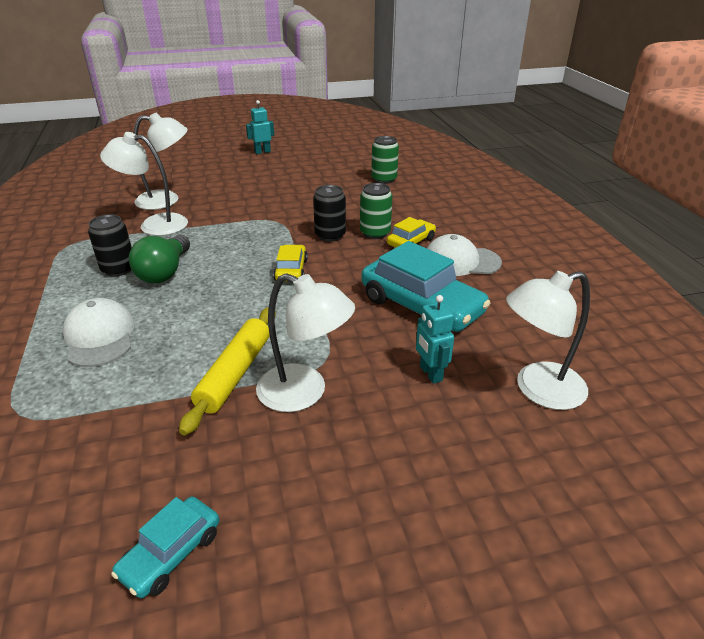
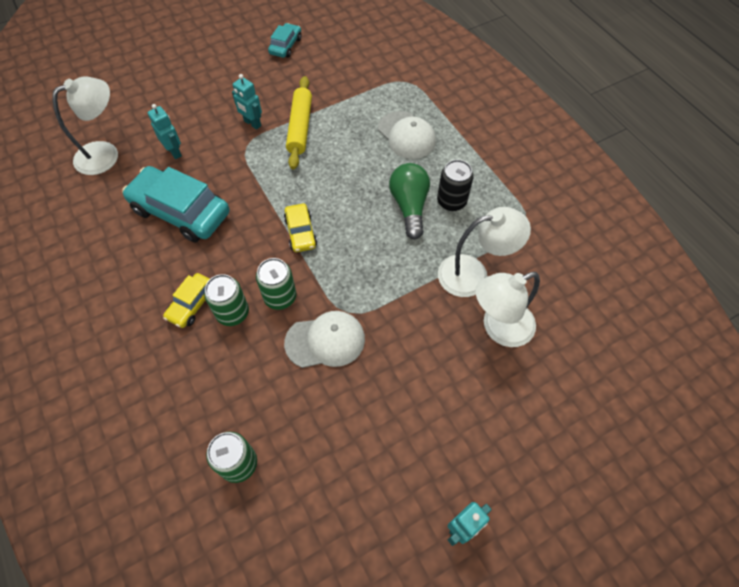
camera: 165 degrees right, 25 degrees up
(304, 393) = (252, 123): white lamp -> turquoise robot
(330, 235) = (280, 297): black can -> green can
(461, 261) = (142, 281): white cap -> white cap (325, 341)

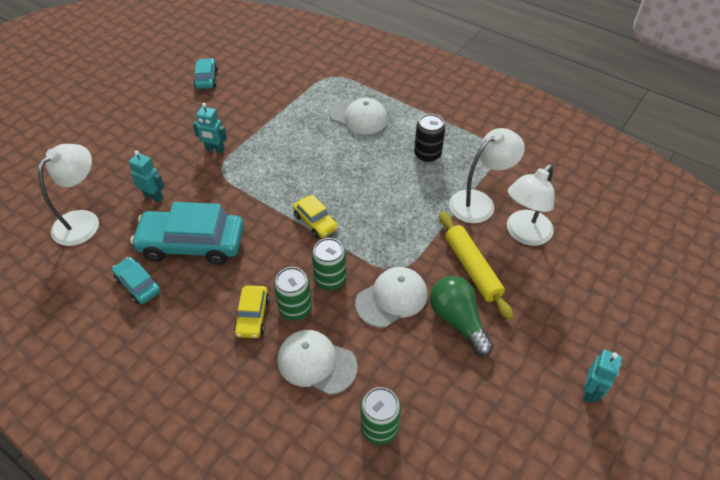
camera: 25 degrees left, 10 degrees down
(116, 233) = (138, 285): none -> turquoise car
(220, 374) = (316, 363): none -> white cap
(300, 127) = (261, 139): yellow rolling pin -> yellow rolling pin (472, 268)
(409, 206) = (396, 170): green light bulb -> green light bulb (457, 320)

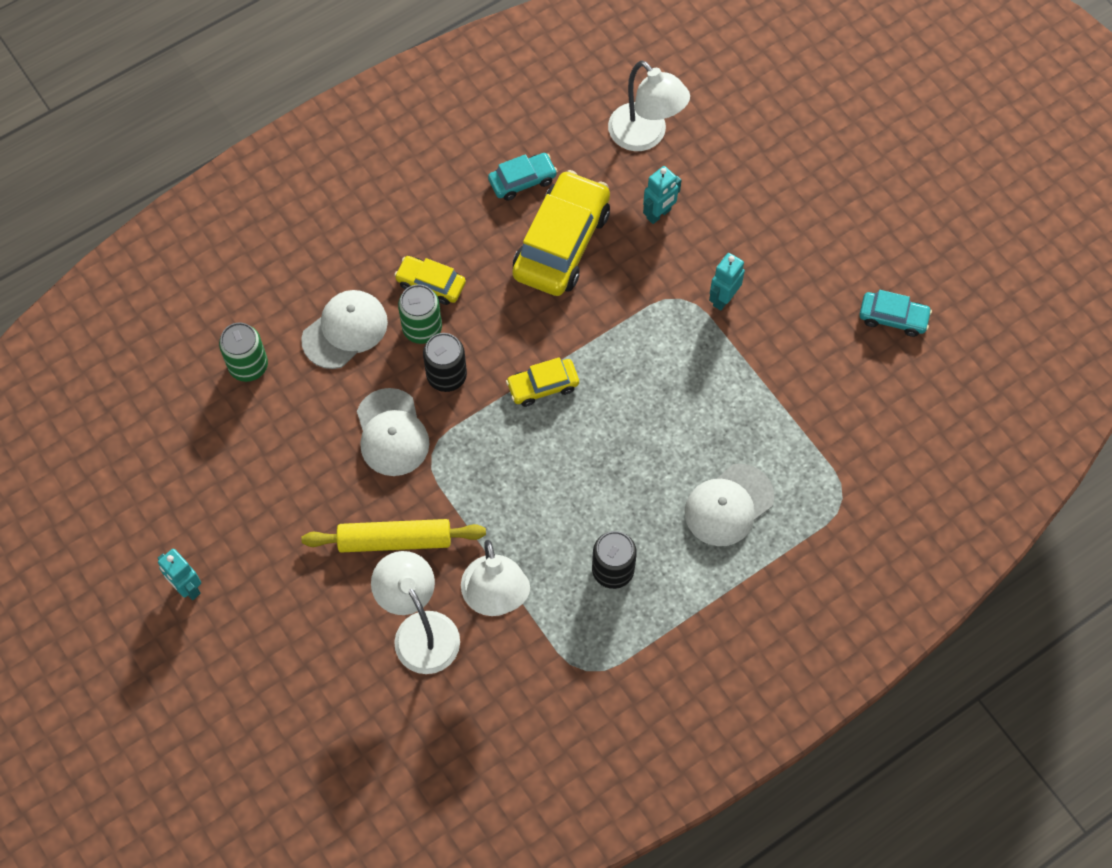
camera: 110 degrees right, 15 degrees up
(192, 244) = (561, 243): turquoise car -> yellow car
(330, 279) = (446, 376): green can -> black can
(457, 320) = (332, 491): green light bulb -> none

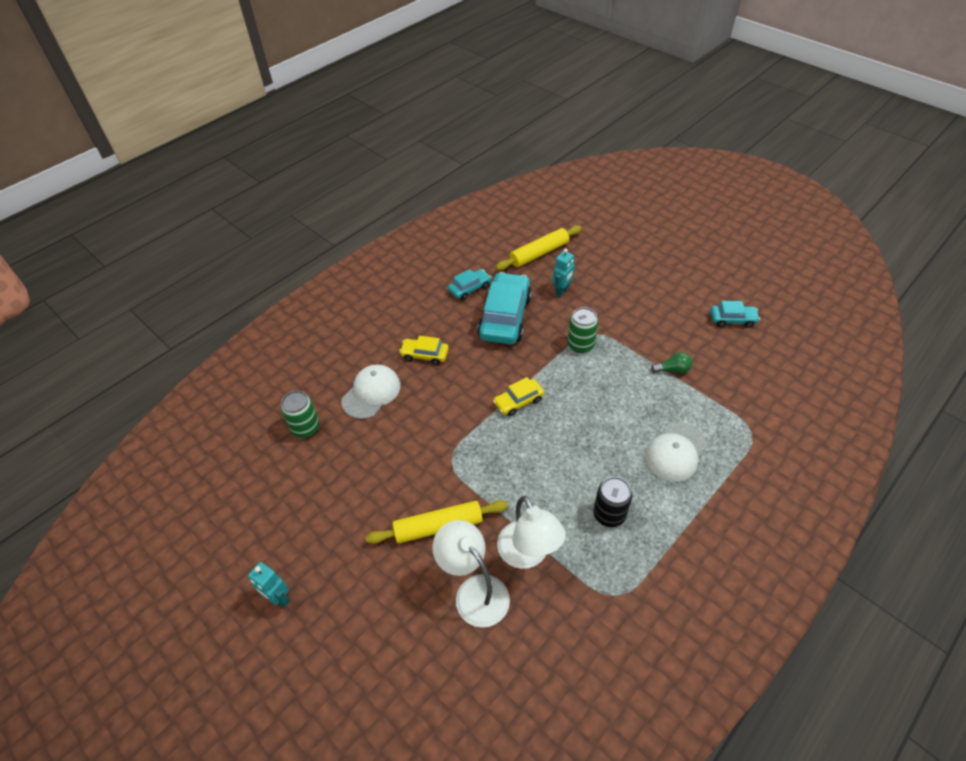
camera: 10 degrees left, 15 degrees down
(392, 433) = (419, 452): white cap -> none
(422, 328) = (425, 382): green can -> green can (580, 345)
(446, 376) = (449, 408): black can -> none
(561, 243) = (505, 317): yellow car -> turquoise car
(645, 136) = (539, 253): white lamp -> yellow rolling pin
(723, 298) = (620, 328): turquoise robot -> none
(773, 382) = (672, 370): none -> green light bulb

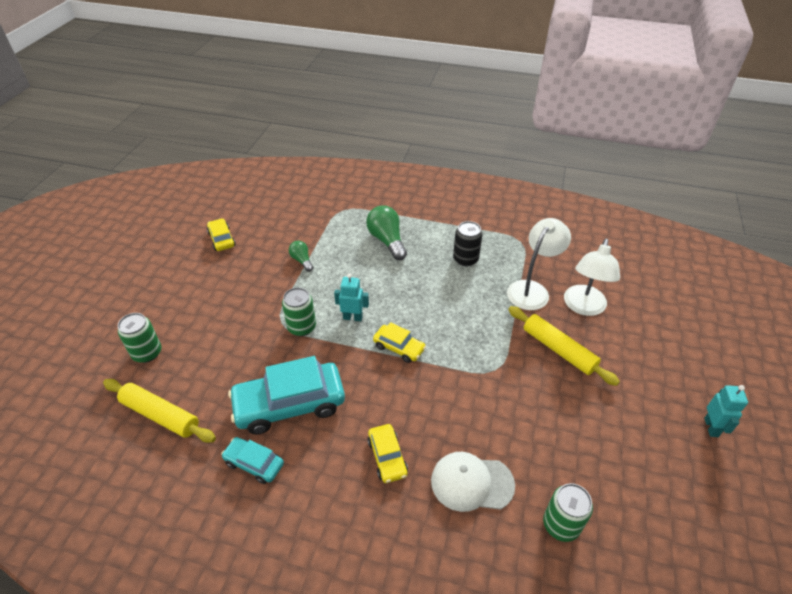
camera: 120 degrees left, 5 degrees down
(562, 291) = (225, 368): turquoise robot -> turquoise robot (353, 317)
(602, 254) = (147, 353): none -> green can
(675, 452) = (387, 241): white cap -> green light bulb
(732, 319) = (222, 239): turquoise car -> yellow car

